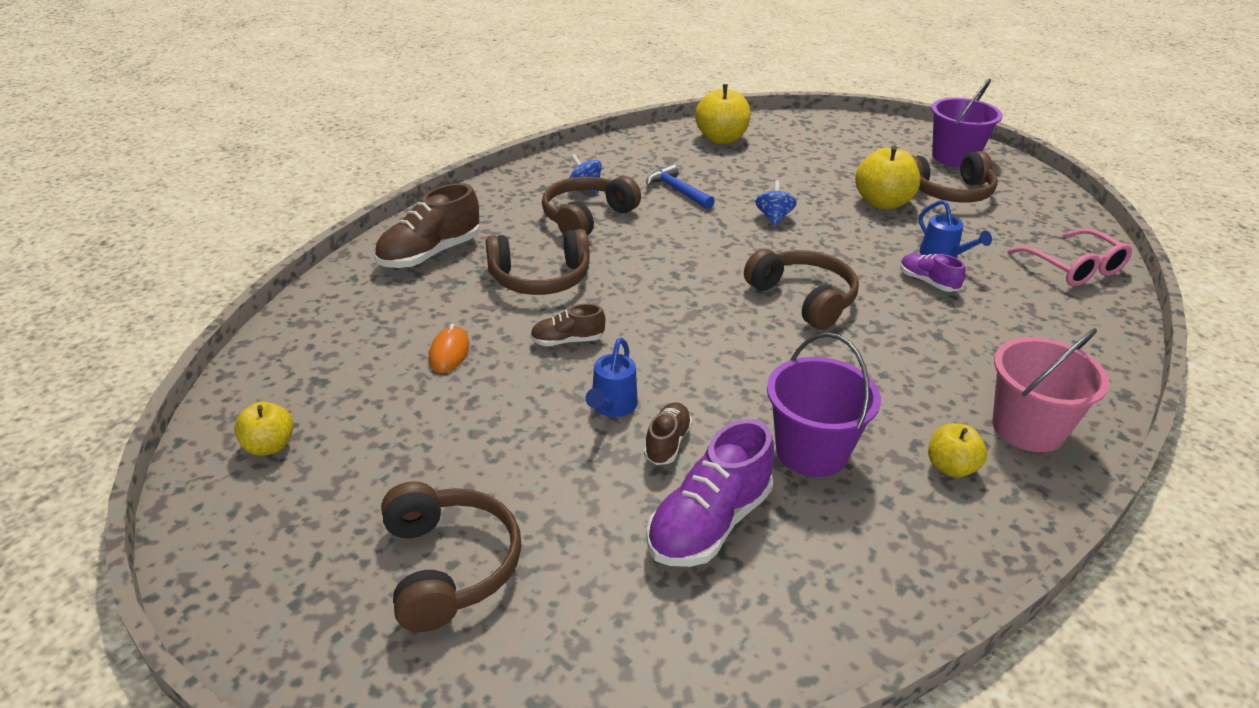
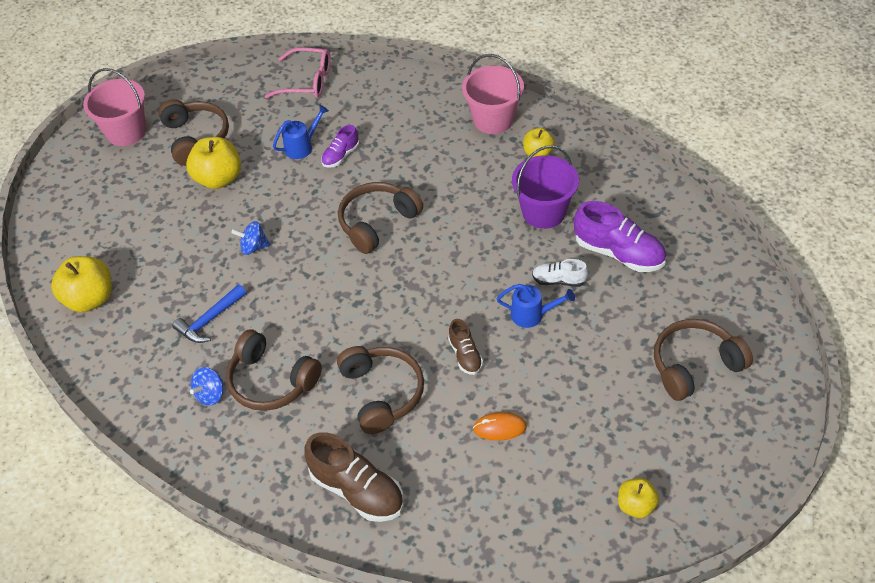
camera: 95 degrees left, 15 degrees up
(667, 443) = (559, 280): brown shoe -> white shoe
(954, 157) = (126, 132): purple bucket -> pink bucket
(1074, 268) = (307, 81): pink glasses -> pink glasses turned 45 degrees clockwise

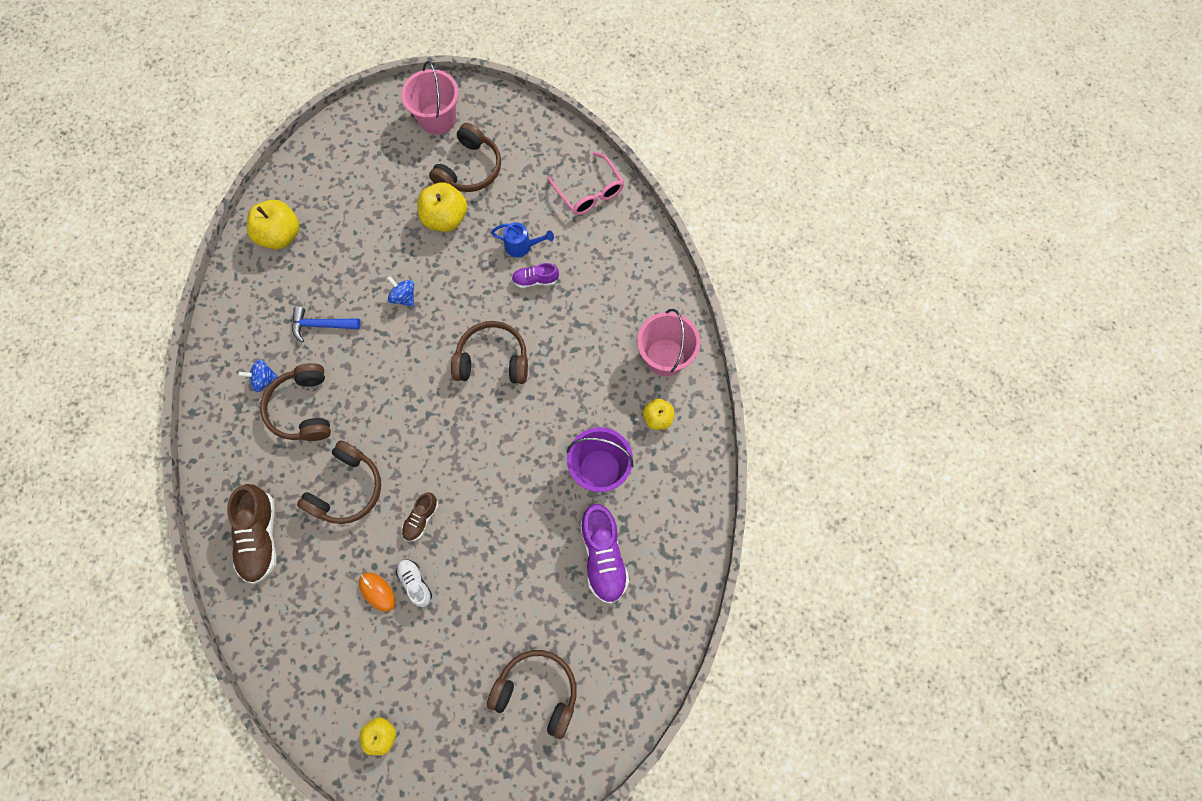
camera: 45 degrees right, 20 degrees up
(532, 315) = (493, 538): blue watering can -> none
(559, 280) = (541, 532): white shoe -> white shoe (415, 583)

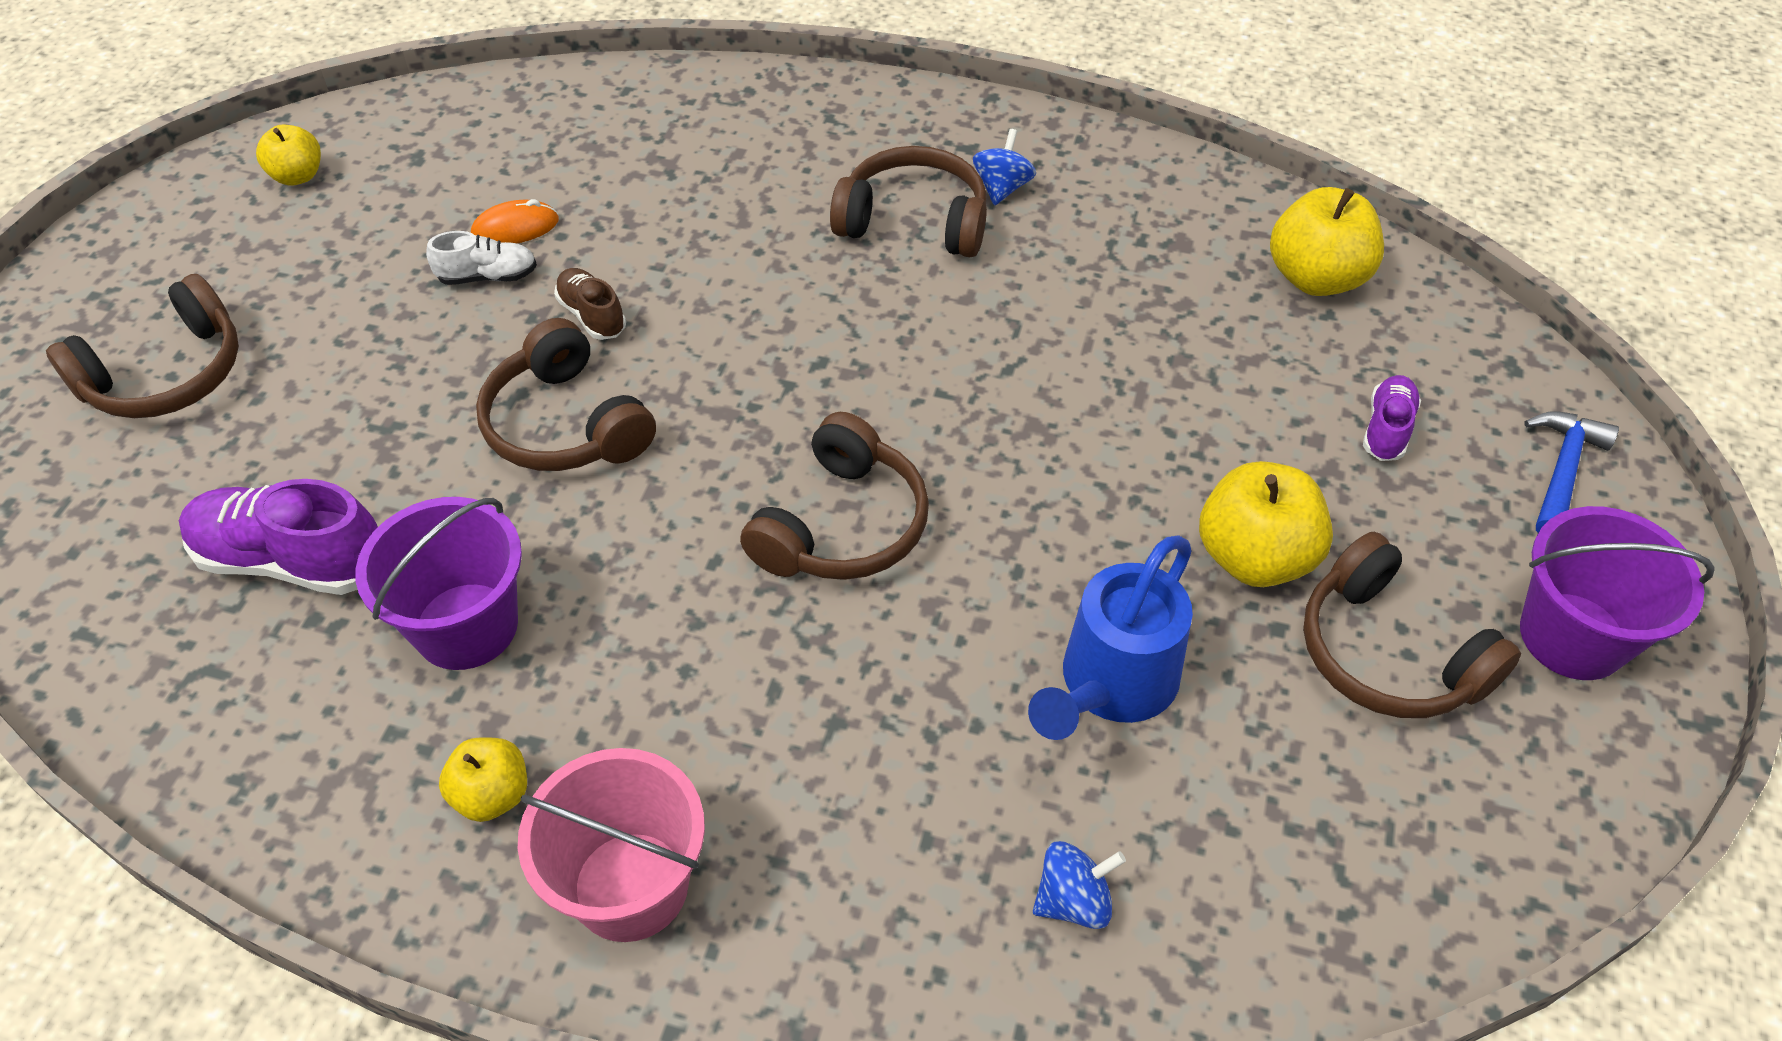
camera: 115 degrees right, 20 degrees down
(260, 537) = (717, 123): brown shoe -> none
(321, 325) = (1076, 285): blue hammer -> blue hammer (1562, 470)
(347, 489) = (721, 238): brown headphones -> brown headphones (566, 424)
(404, 297) = (1077, 424): blue spinning top -> blue spinning top (1073, 900)
(437, 119) = (1572, 636): pink bucket -> purple bucket
(522, 246) = (1110, 686): blue watering can -> blue watering can, size x1.64
(535, 280) = (1000, 679): purple shoe -> purple shoe (1386, 429)
(589, 192) = (1218, 914): pink glasses -> none

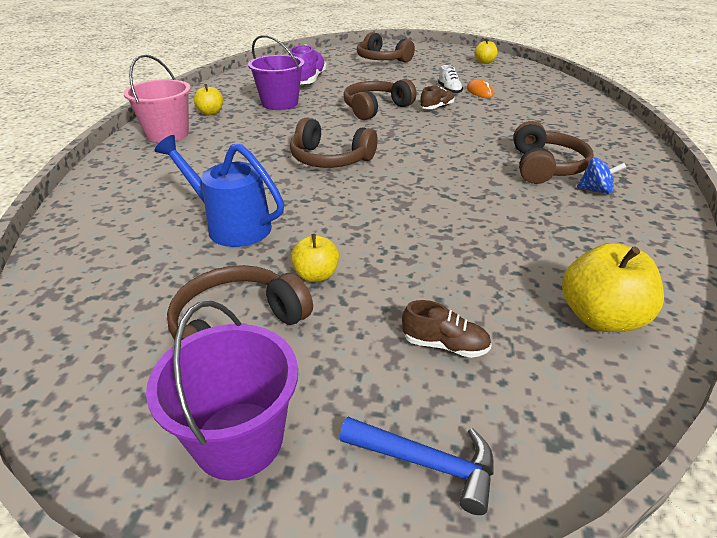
camera: 85 degrees right, 15 degrees down
(1073, 900) = (119, 216): blue spinning top -> none
(1254, 557) = (316, 275): yellow apple -> yellow apple, size x0.59
(1386, 429) = (445, 345): purple shoe -> brown shoe

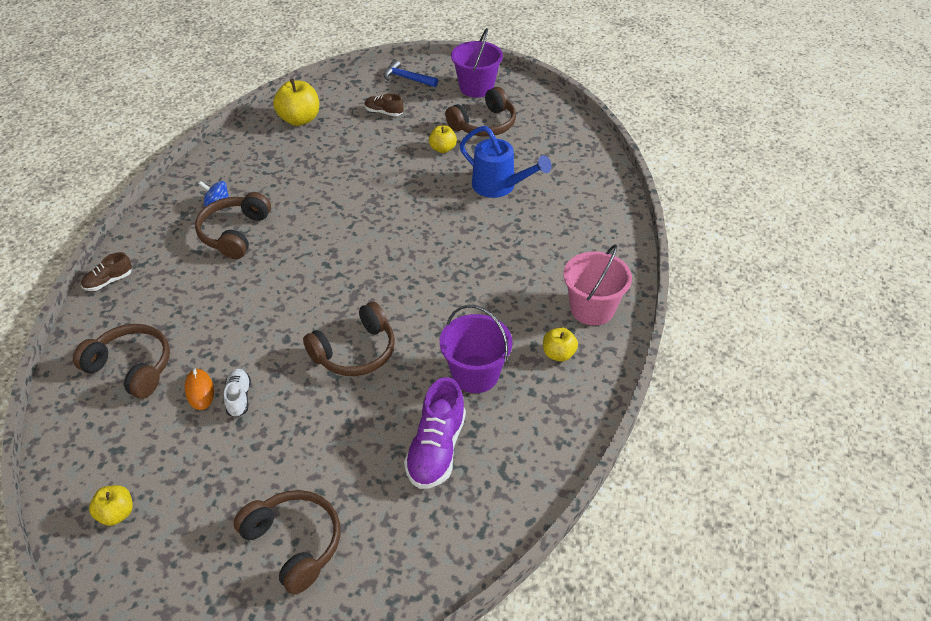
camera: 175 degrees left, 10 degrees up
(330, 159) = (423, 255): brown headphones -> brown headphones (131, 367)
(436, 107) = (279, 349): brown shoe -> brown shoe (109, 281)

